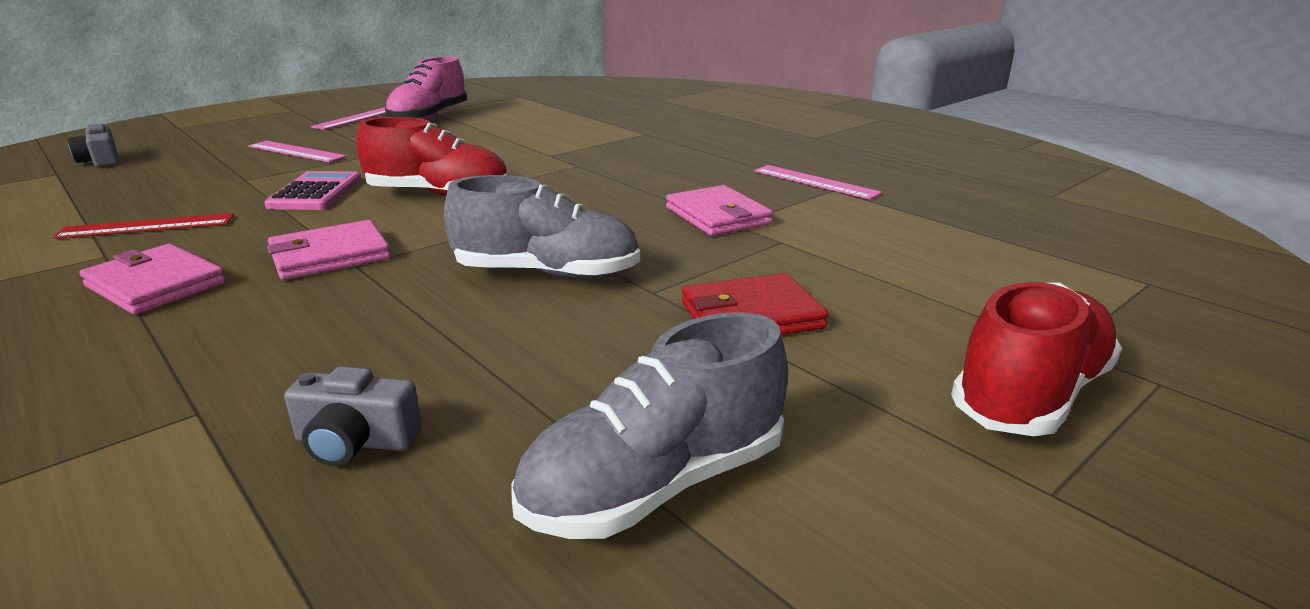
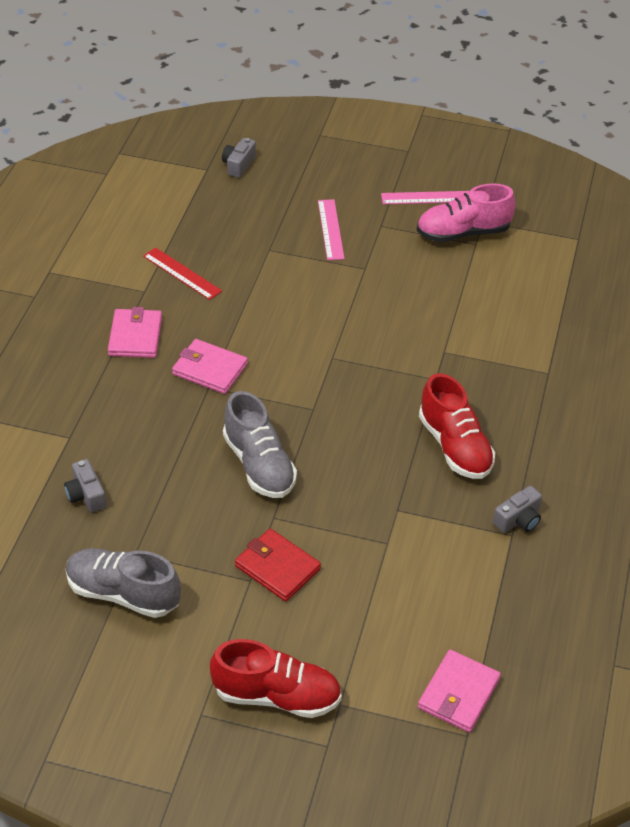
camera: 55 degrees right, 20 degrees up
(315, 193) = (277, 296): pink calculator -> none
(438, 195) = (322, 350): red shoe -> red shoe (455, 446)
(717, 216) = (403, 496): pink wallet -> pink wallet (458, 693)
(815, 182) = (518, 519): pink ruler -> grey camera

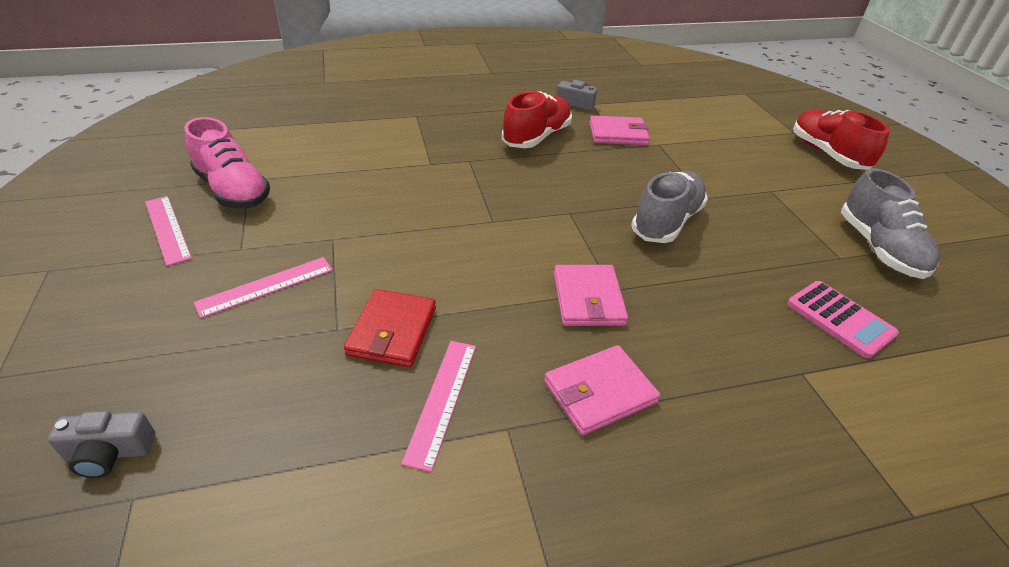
camera: 120 degrees left, 5 degrees down
(86, 495) = (840, 319): grey camera -> pink calculator
(182, 273) = (442, 400): red ruler -> pink ruler
(277, 567) = (743, 182): red wallet -> red wallet (392, 331)
(458, 693) = (726, 99): pink wallet -> pink wallet (618, 134)

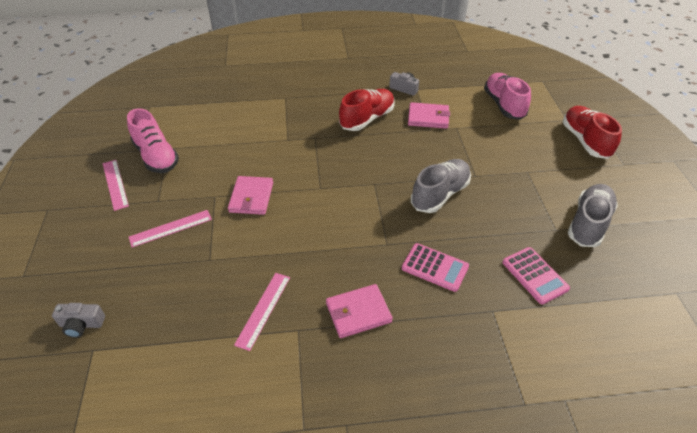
camera: 10 degrees right, 5 degrees up
(392, 331) = (242, 263): red wallet -> none
(588, 299) = (369, 249): pink wallet -> pink wallet (251, 197)
(694, 317) = (435, 267): none -> pink calculator
(709, 118) = (504, 105): none -> pink shoe
(879, 248) = (588, 223): grey shoe -> grey shoe turned 150 degrees counterclockwise

